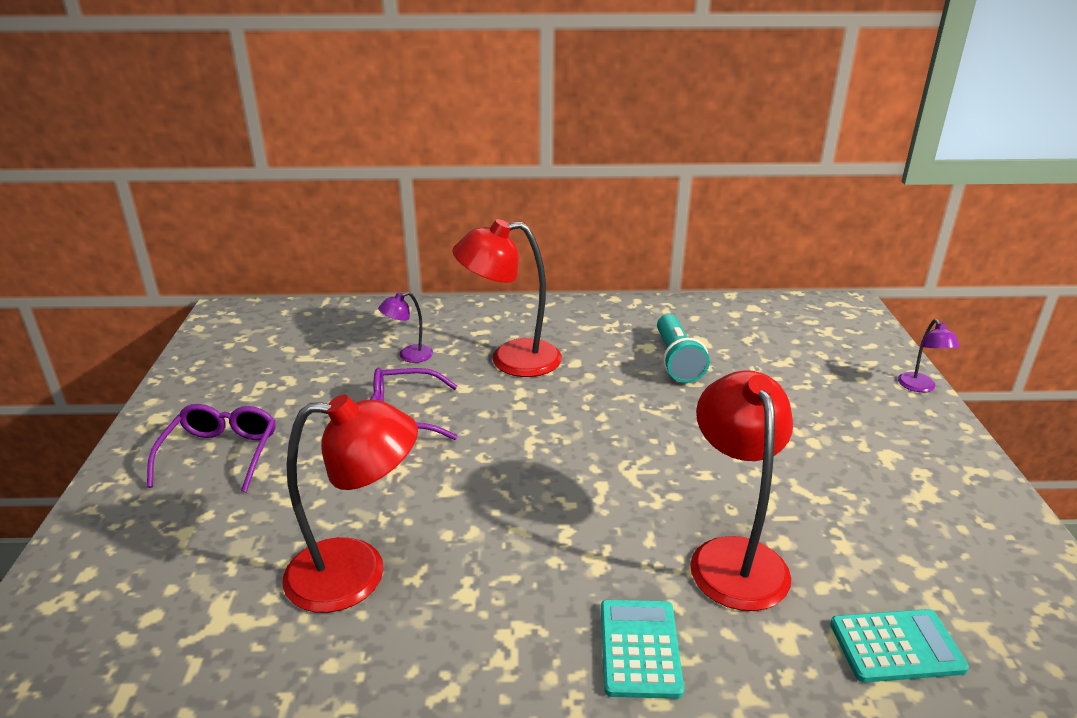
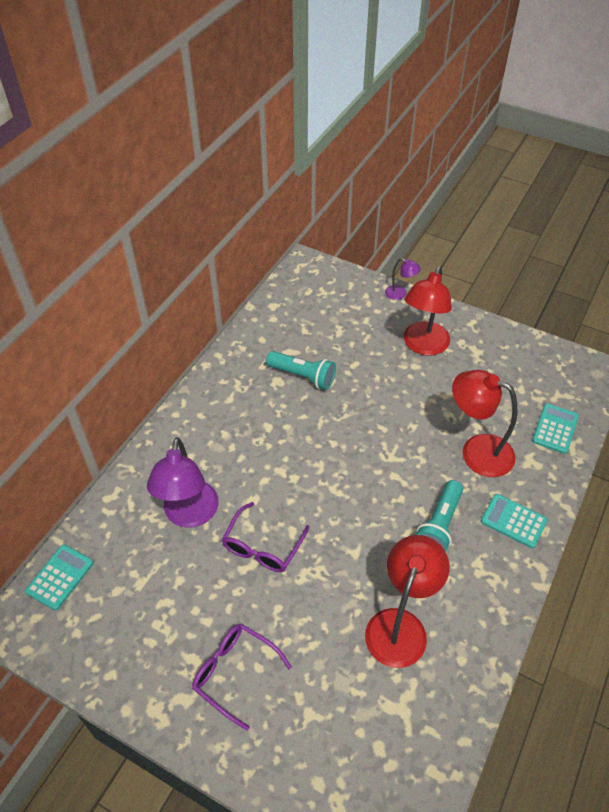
camera: 60 degrees left, 20 degrees up
(286, 315) = (60, 577): none -> turquoise calculator
(409, 356) = (189, 515): purple lamp -> purple lamp, size x2.06
(511, 360) = (239, 458): red lamp -> red lamp (423, 346)
(557, 558) = (439, 524): none -> turquoise flashlight

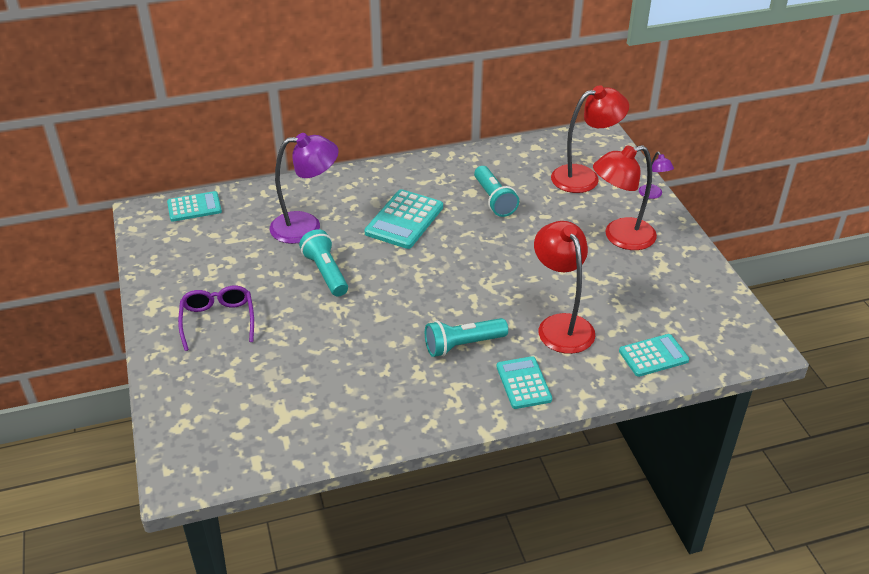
camera: 45 degrees right, 10 degrees down
(189, 515) = (306, 226): purple lamp -> purple lamp turned 150 degrees counterclockwise
(260, 446) = (404, 220): none -> turquoise calculator
(262, 547) = (326, 272): purple glasses -> turquoise flashlight
(400, 625) = (350, 375): red lamp -> red lamp (584, 177)

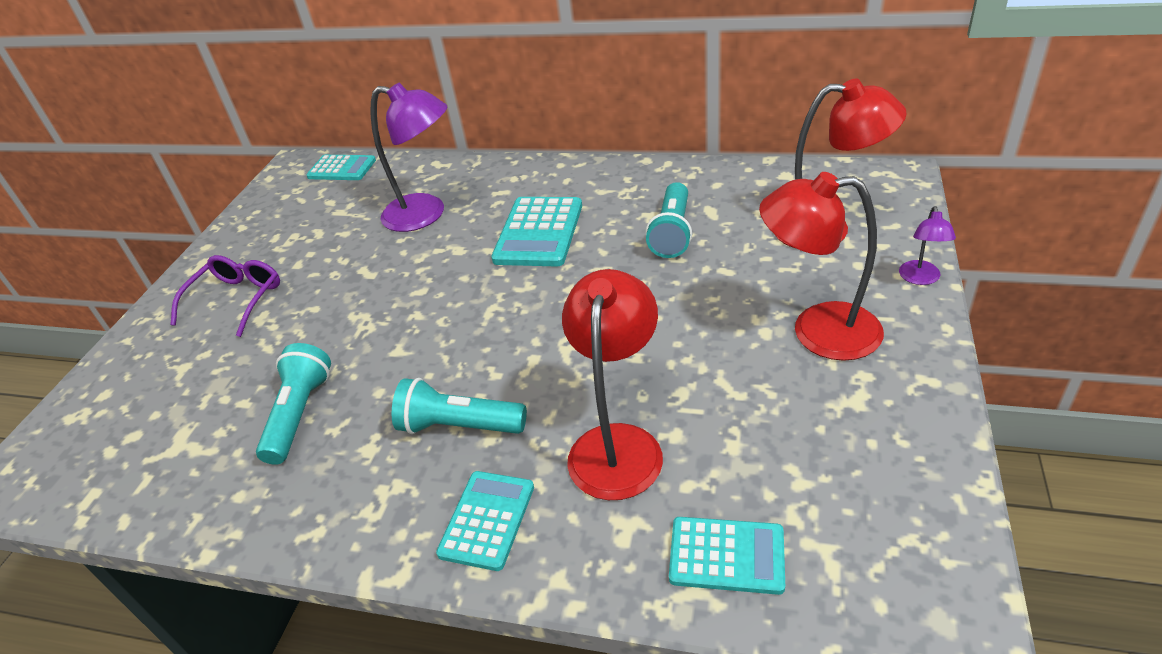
camera: 35 degrees right, 0 degrees up
(326, 272) = (394, 275): turquoise flashlight -> turquoise flashlight (299, 414)
(404, 220) = (538, 232): turquoise calculator -> turquoise calculator turned 45 degrees counterclockwise

